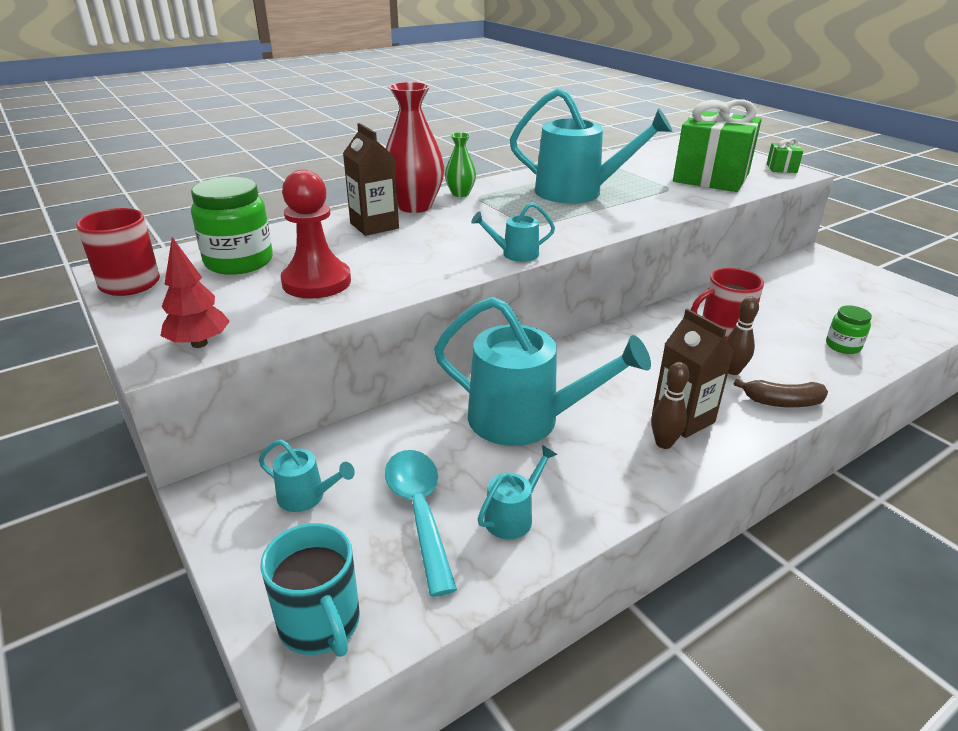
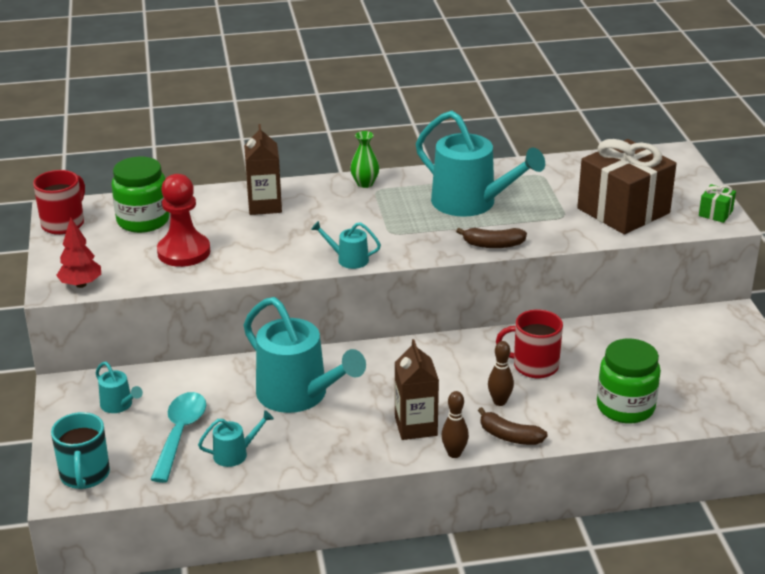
camera: 25 degrees right, 0 degrees up
(414, 206) = (314, 190): red vase -> none
(639, 218) = (493, 245): none -> brown banana
(664, 443) = (382, 439): brown bowling pin -> brown bowling pin (454, 453)
(711, 177) = (623, 211): green gift -> brown gift
(843, 346) = (625, 407): green jar -> green jar, size x1.83

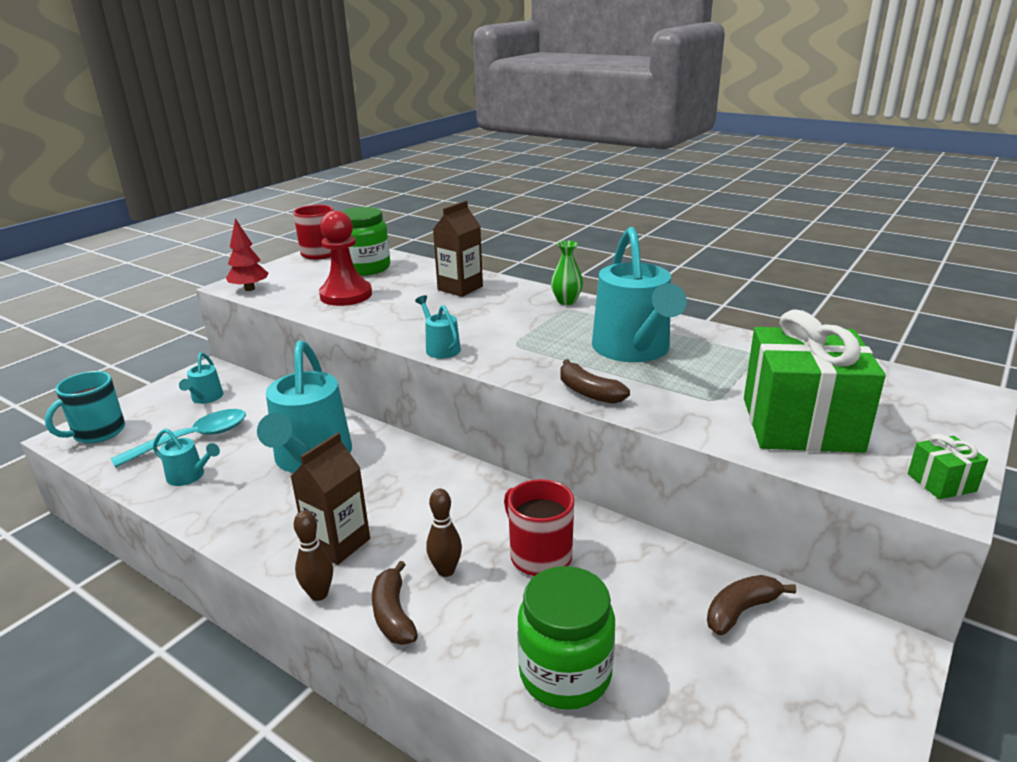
camera: 45 degrees right, 5 degrees down
(623, 211) = (801, 424): brown gift -> green gift
(659, 335) = (741, 611): none -> brown banana

